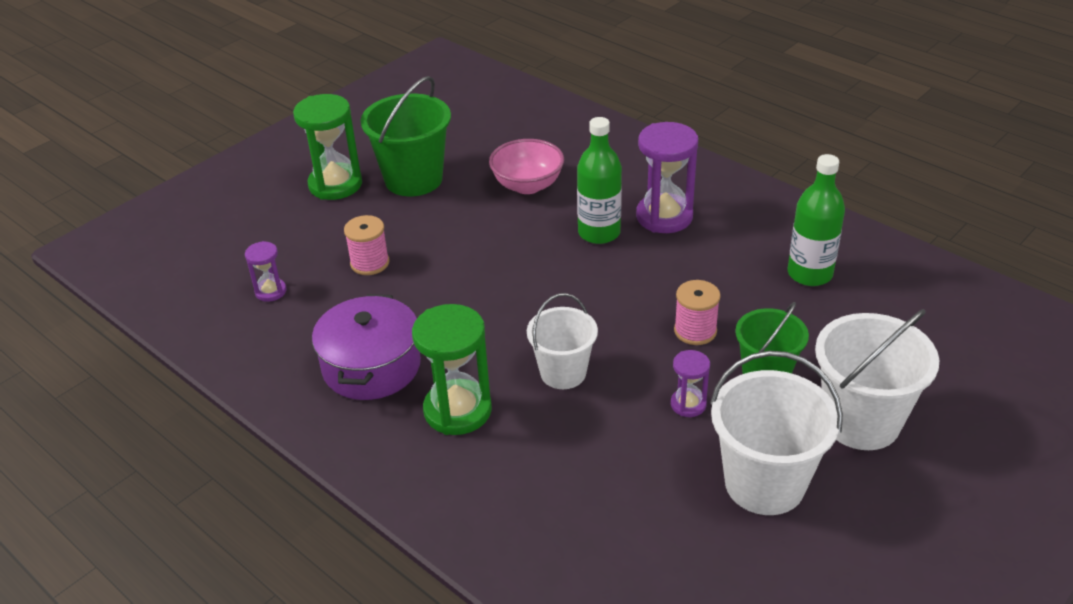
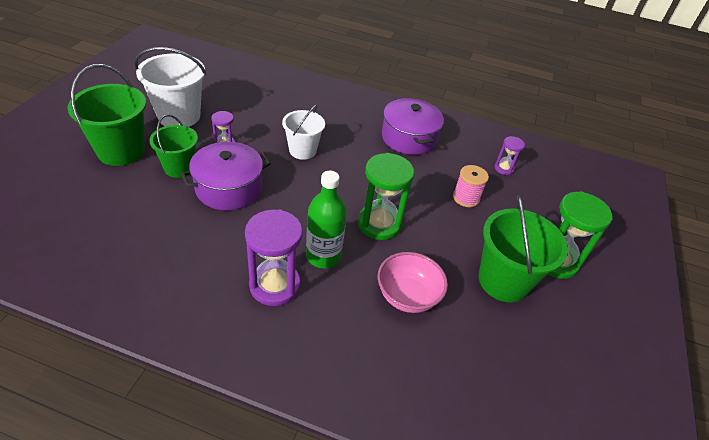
camera: 150 degrees right, 5 degrees up
(457, 410) = (348, 125): green hourglass -> green hourglass (379, 224)
(695, 331) = (229, 188): pink spool -> purple pot
(809, 274) = (144, 250): green bottle -> none
(861, 421) = (121, 151): white bucket -> green bucket

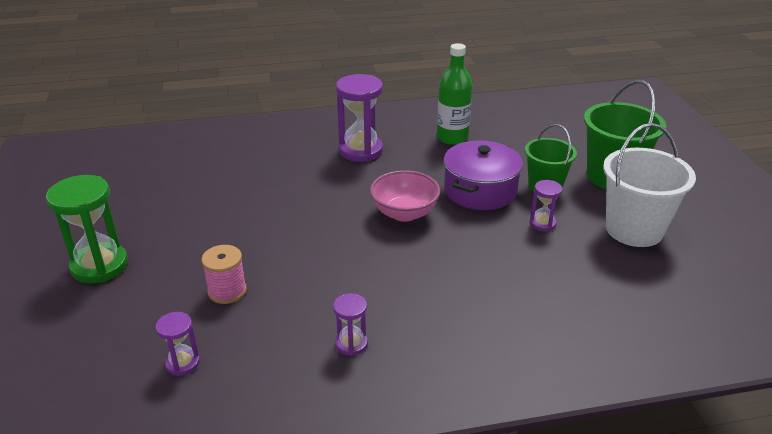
camera: 155 degrees right, 10 degrees down
(302, 150) = (462, 256): white bucket -> none
(323, 256) = (342, 179): green bottle -> green bottle (452, 137)
(379, 224) = (312, 222): green hourglass -> none
(407, 296) = (250, 182): pink bowl -> pink bowl (404, 213)
(408, 138) = (351, 344): purple pot -> purple hourglass
(503, 281) = (160, 225): green bucket -> none

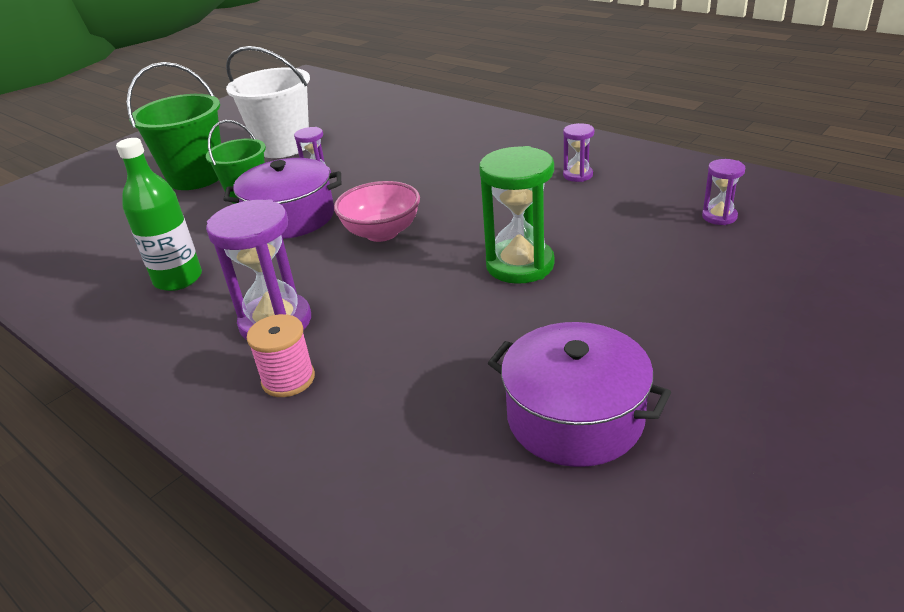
camera: 125 degrees left, 0 degrees up
(99, 266) = (745, 343): green hourglass -> green hourglass (520, 265)
(162, 191) = (575, 417): none -> purple pot
(227, 291) = (627, 249): pink spool -> pink spool (288, 379)

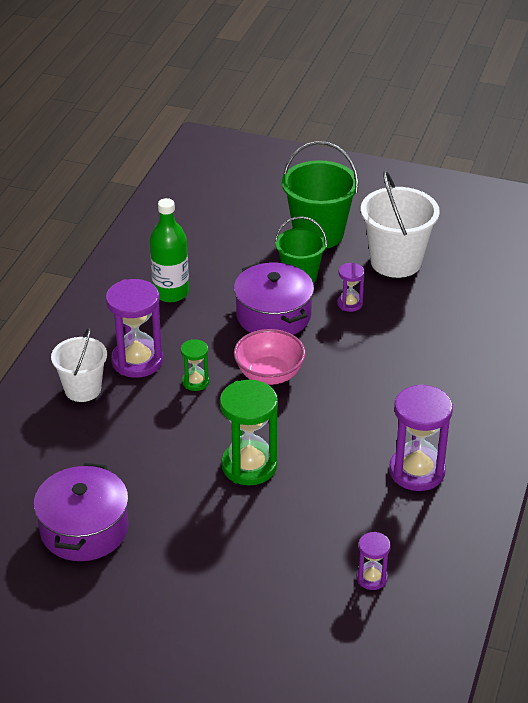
camera: 65 degrees right, 5 degrees up
(288, 379) = (83, 389): pink spool -> white bucket
(353, 282) = (195, 382): none -> green hourglass
(578, 175) = (417, 471): purple hourglass -> purple hourglass, size x1.92

